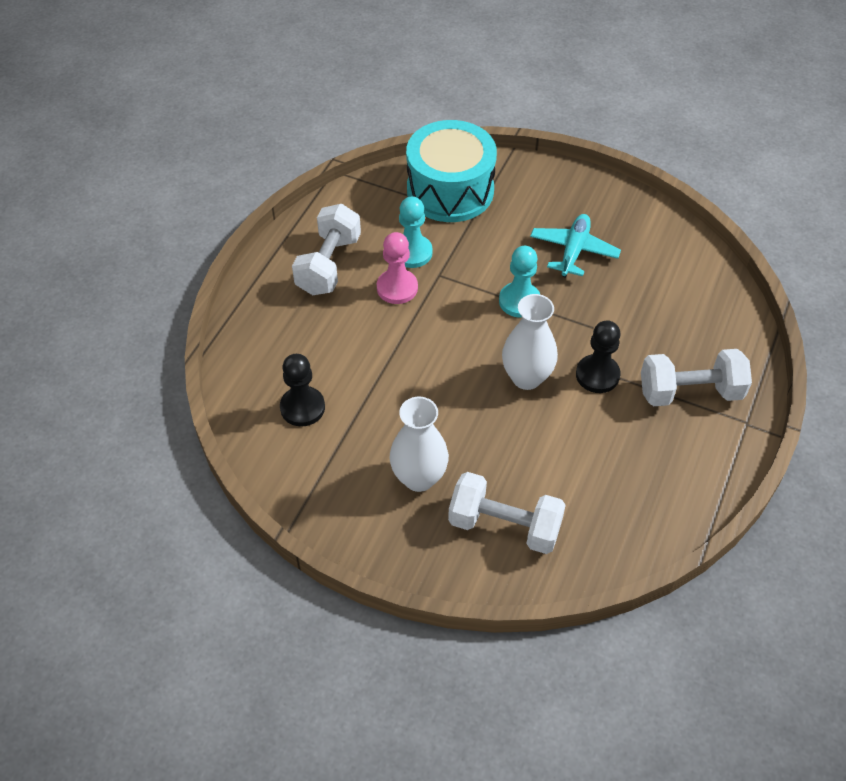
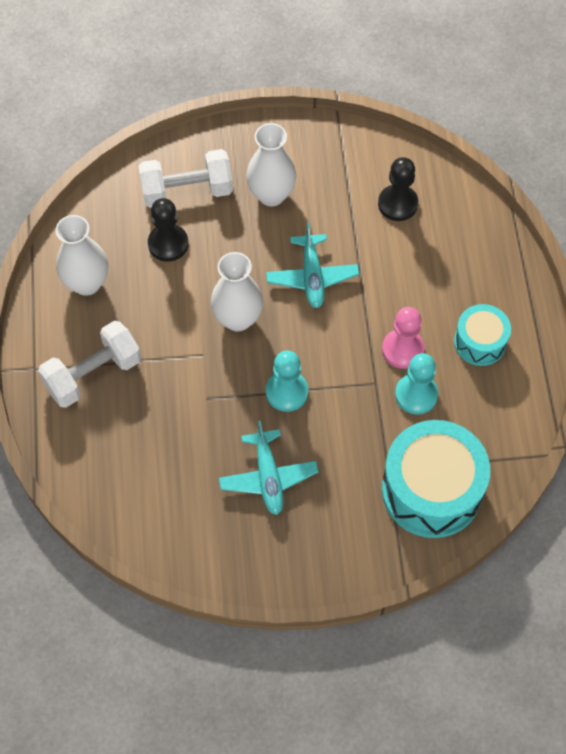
camera: 150 degrees right, 10 degrees up
(329, 265) = (480, 342): white dumbbell -> turquoise drum
(433, 381) = (312, 277): none -> turquoise plane
(597, 375) = (179, 351): black pawn -> black pawn (168, 244)
(660, 479) = (87, 283): none -> white vase

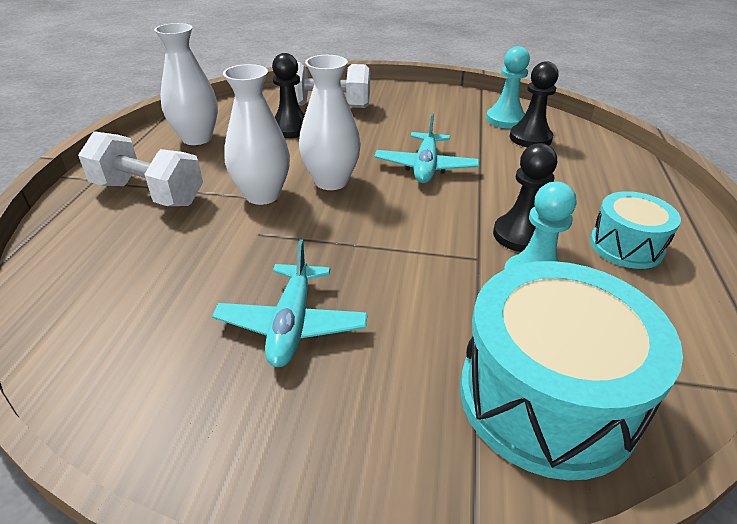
camera: 15 degrees right, 25 degrees down
(93, 374) = (148, 193): white dumbbell -> white dumbbell turned 45 degrees clockwise
(271, 195) = (404, 117): white vase -> white vase (262, 195)
(287, 392) = (359, 245): turquoise pawn -> turquoise pawn (505, 119)
(403, 349) = (520, 235): pink pawn -> black pawn

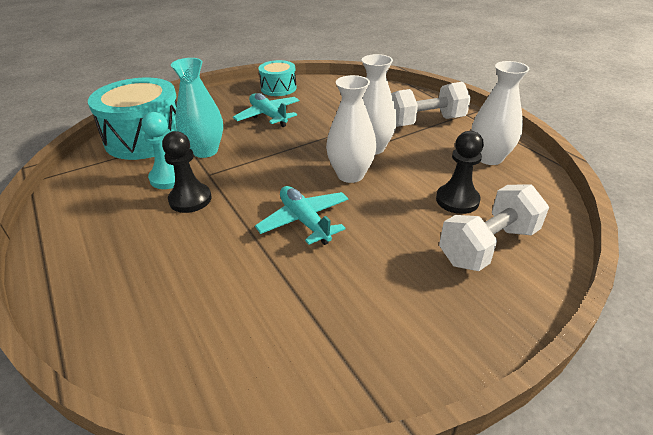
camera: 140 degrees right, 0 degrees up
(456, 301) = (205, 151): none -> turquoise vase
(505, 119) = (293, 348): turquoise pawn -> none
(530, 138) = (240, 324): black pawn -> none
(626, 246) = (110, 227): turquoise drum -> turquoise drum (278, 88)

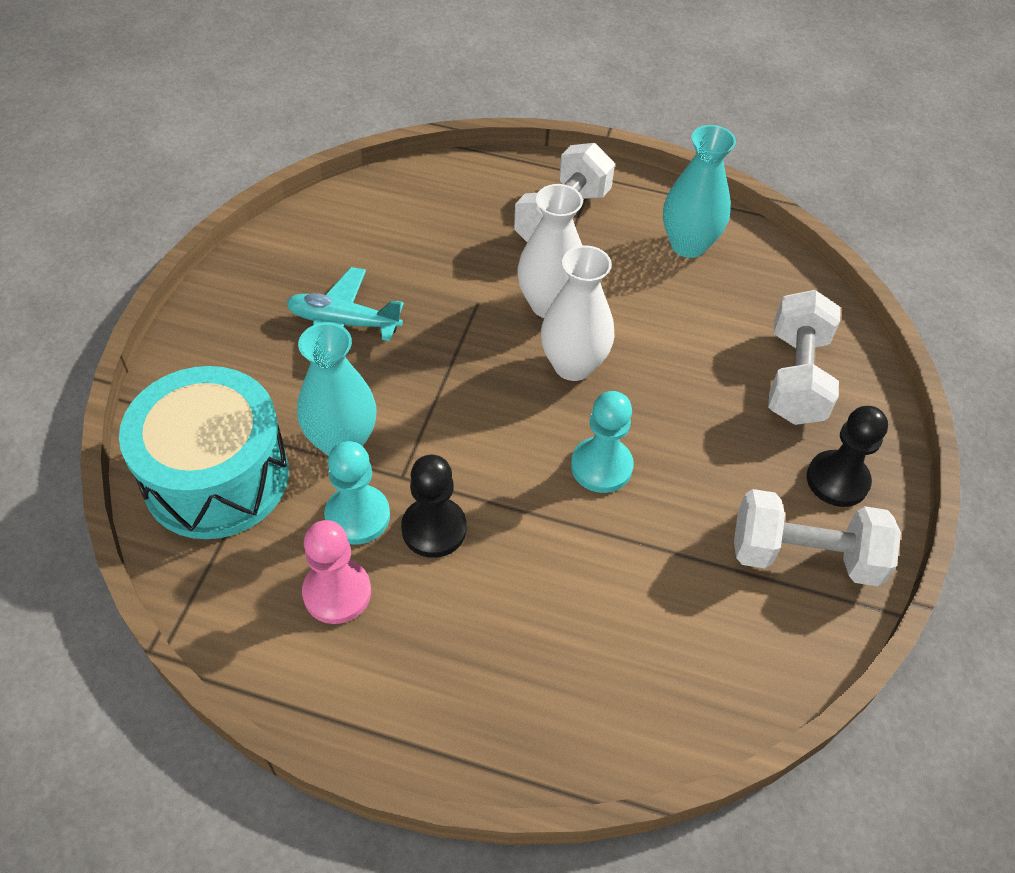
camera: 45 degrees left, 15 degrees up
(118, 198) = (337, 592): none -> pink pawn
(278, 88) = (283, 255): turquoise drum -> none
(304, 221) = (601, 466): turquoise plane -> turquoise pawn
(368, 341) = (804, 556): none -> white dumbbell
(457, 200) = (716, 333): black pawn -> black pawn (837, 480)
(489, 158) = (688, 245): white vase -> turquoise vase

